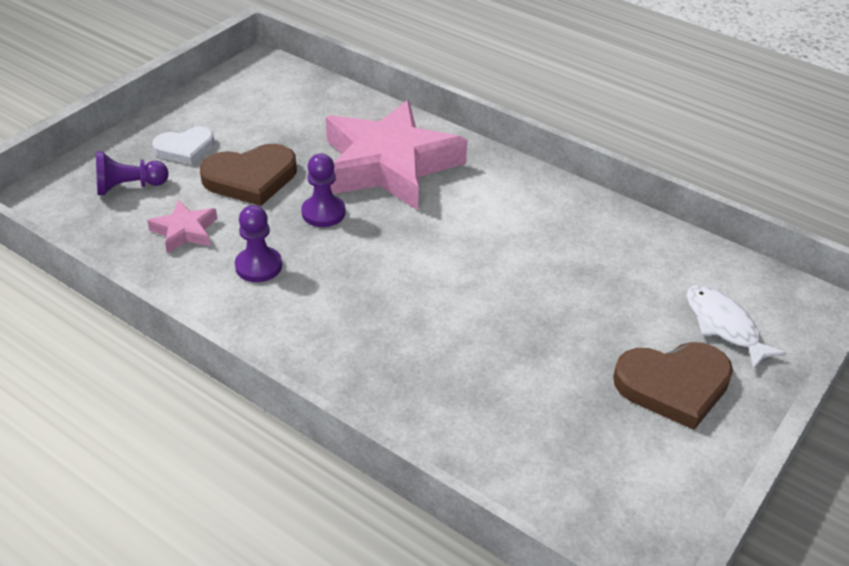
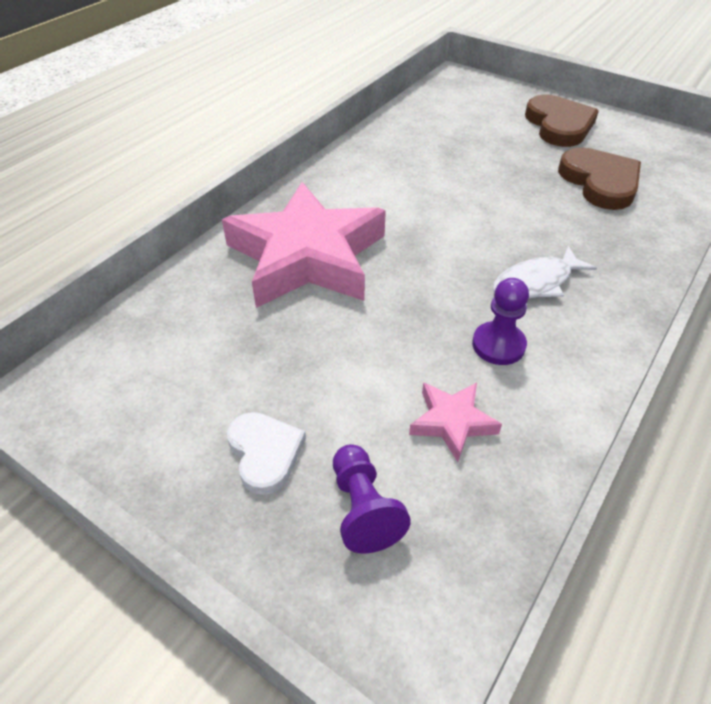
camera: 90 degrees left, 5 degrees up
(251, 178) = (335, 370): brown heart -> brown heart (600, 182)
(323, 213) = (397, 301): purple pawn -> none
(724, 326) = (493, 103): white fish -> white fish (536, 283)

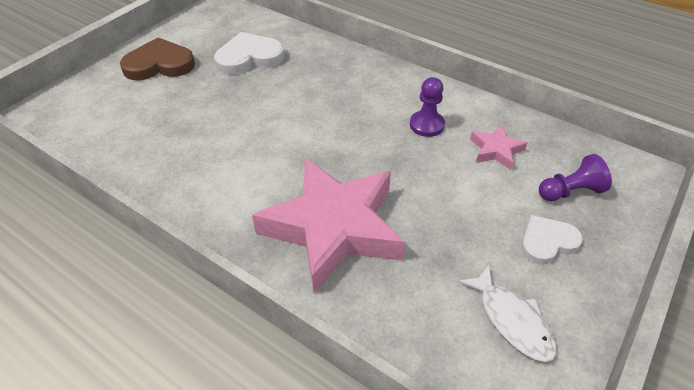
camera: 90 degrees left, 0 degrees up
(536, 283) = (364, 102): white fish -> white fish (511, 320)
(600, 182) = (249, 58): brown heart -> white heart

